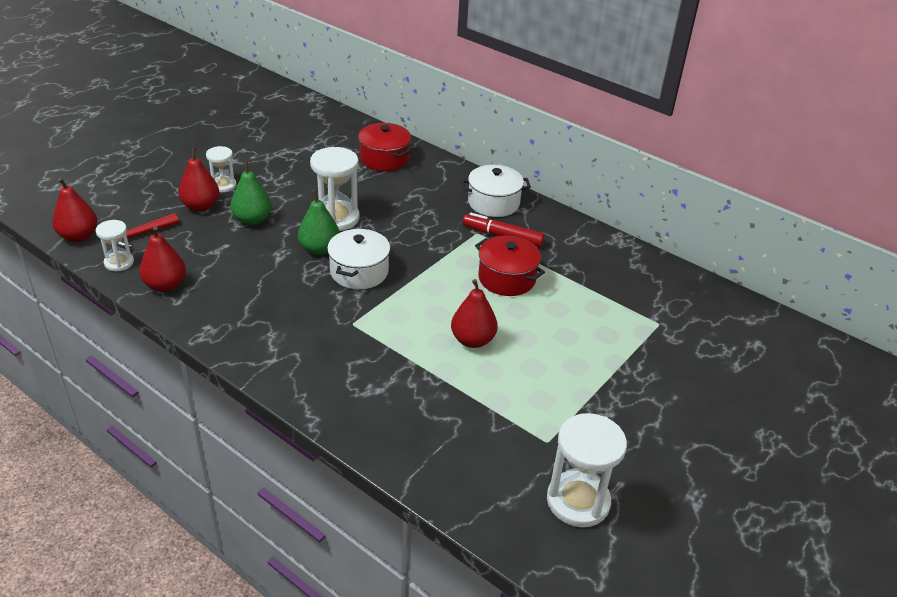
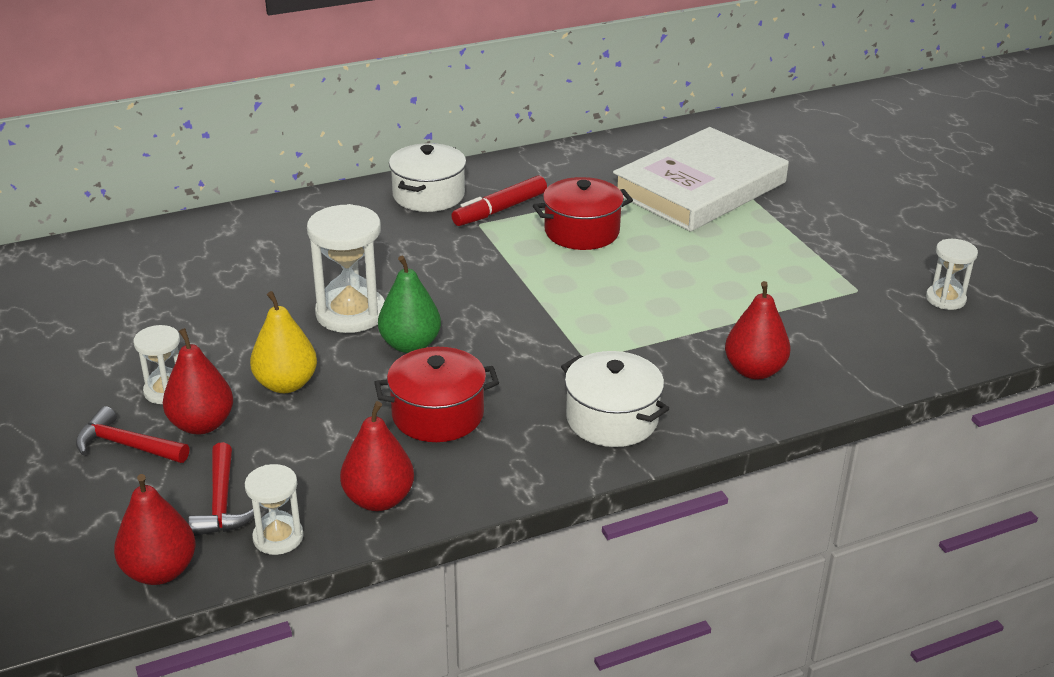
camera: 60 degrees left, 5 degrees down
(172, 191) = (127, 445): none -> red hammer
(252, 220) = (286, 384): green pear -> yellow pear
(359, 272) = (486, 327): white pot -> white pot (612, 419)
(384, 159) = (247, 240): red pot -> red pot (437, 415)
(472, 340) = (674, 285): red pear -> red pear (754, 370)
(578, 501) = (945, 299): white hourglass -> white hourglass, size x0.57
(624, 318) = (699, 187): none -> white book

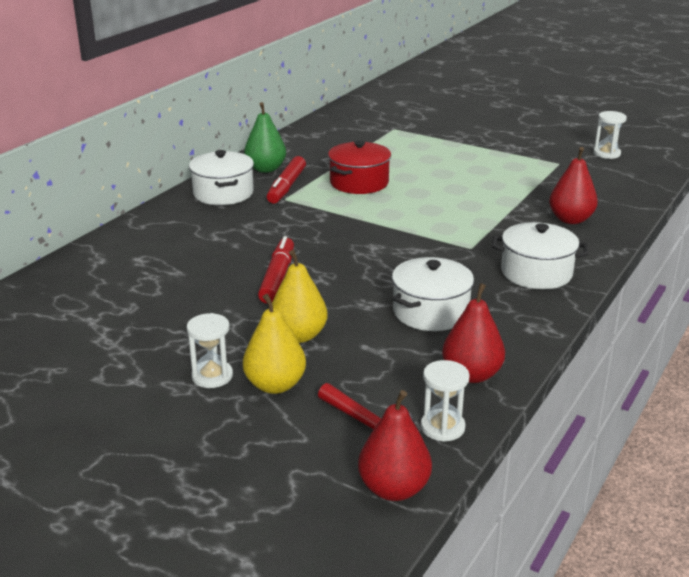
camera: 35 degrees left, 5 degrees down
(127, 445) = (236, 423): red hammer -> none
(202, 424) = (275, 385): red pear -> yellow pear
(351, 313) = (278, 277): white hourglass -> red marker
(410, 345) = (348, 280): green pear -> green pear (265, 169)
(437, 415) = (430, 312): red pot -> white pot
(699, 187) = (393, 139): white book -> none

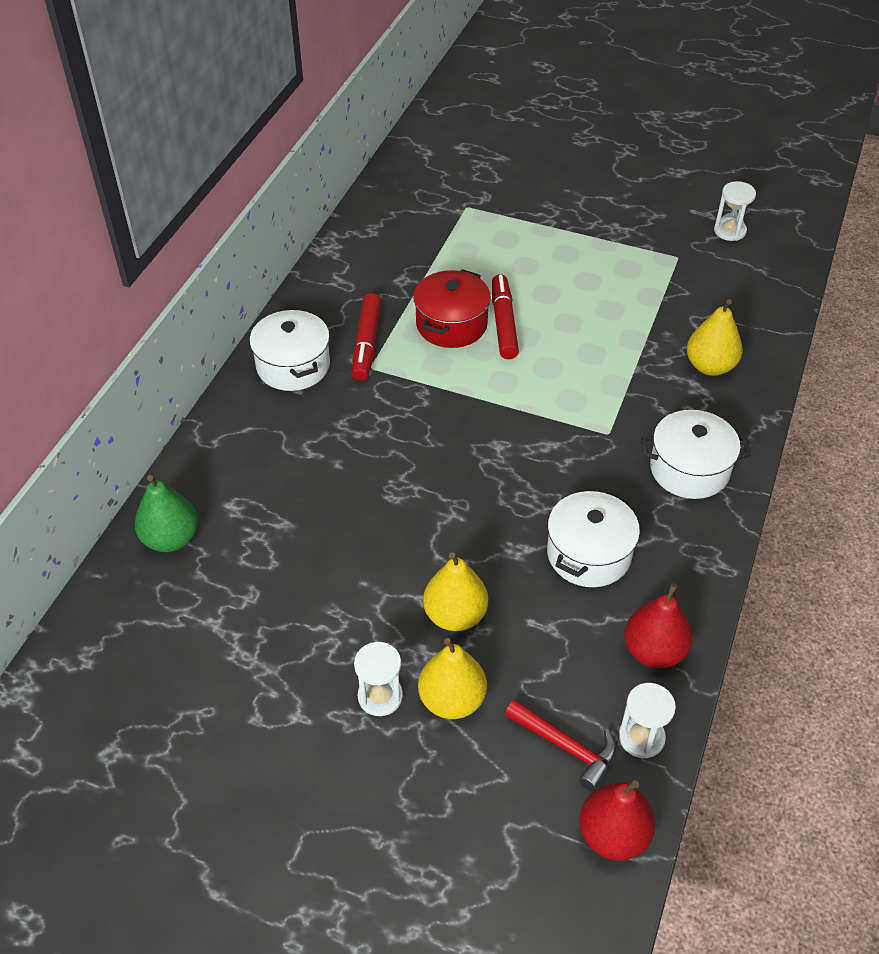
camera: 10 degrees left, 20 degrees up
(265, 169) = (331, 310): green pear -> green pear (171, 539)
(278, 277) = (404, 517): red marker -> red marker (504, 323)
(570, 219) = (710, 366): red pear -> yellow pear

